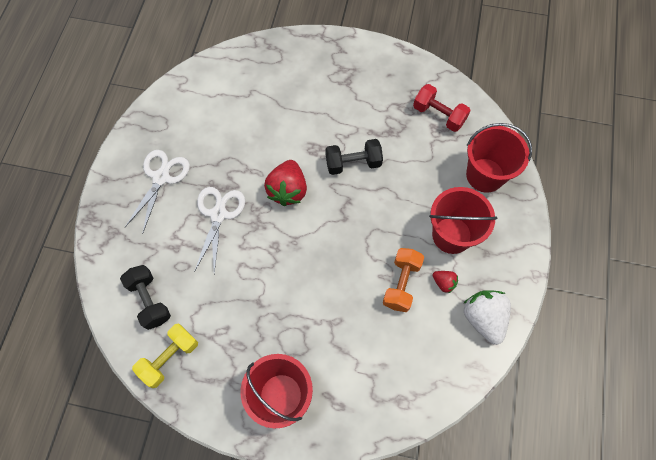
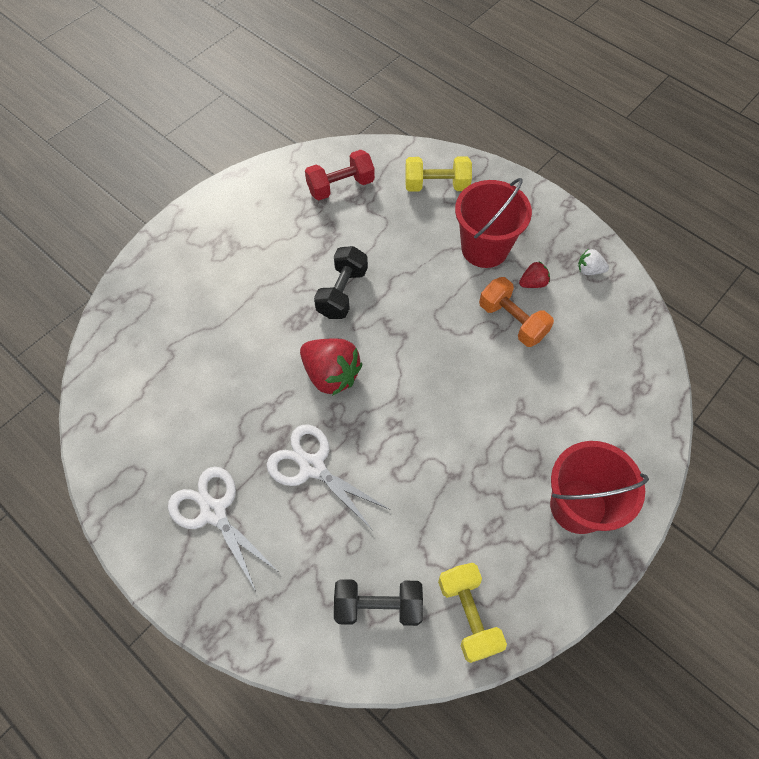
camera: 60 degrees left, 5 degrees down
(483, 318) = (589, 270): white strawberry -> white strawberry, size x0.50
(485, 175) = (436, 185): red bucket -> yellow dumbbell

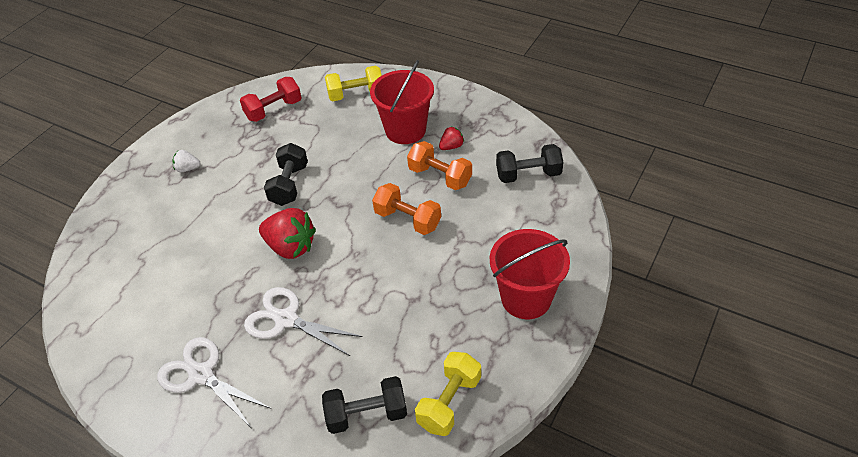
camera: 10 degrees left, 15 degrees down
(465, 370) = (407, 220): none -> orange dumbbell
(468, 615) = (449, 402): yellow dumbbell -> yellow dumbbell turned 60 degrees clockwise
(589, 270) = (496, 128): white strawberry -> white strawberry (187, 169)
(614, 342) = (528, 175): none -> black dumbbell

